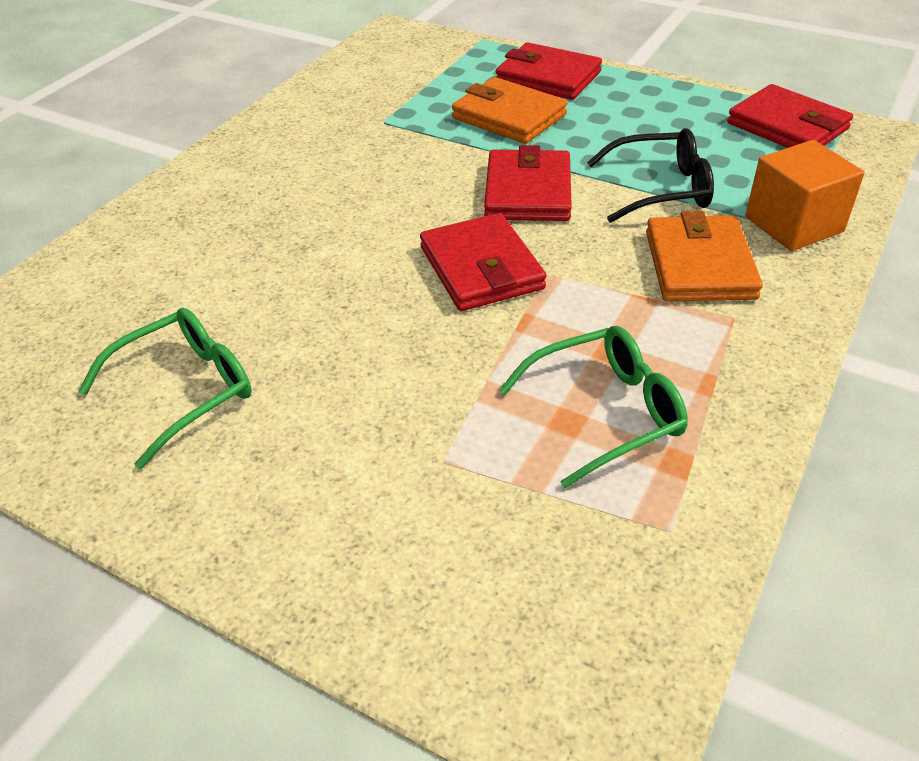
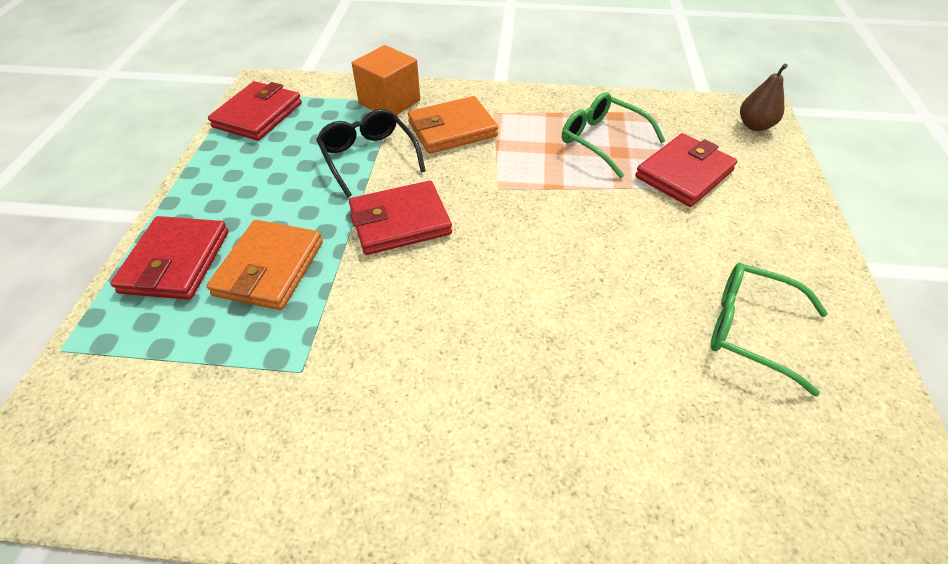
camera: 115 degrees left, 5 degrees up
(481, 268) = (512, 219): red wallet -> red wallet (684, 174)
(554, 681) = (754, 126): none -> brown pear

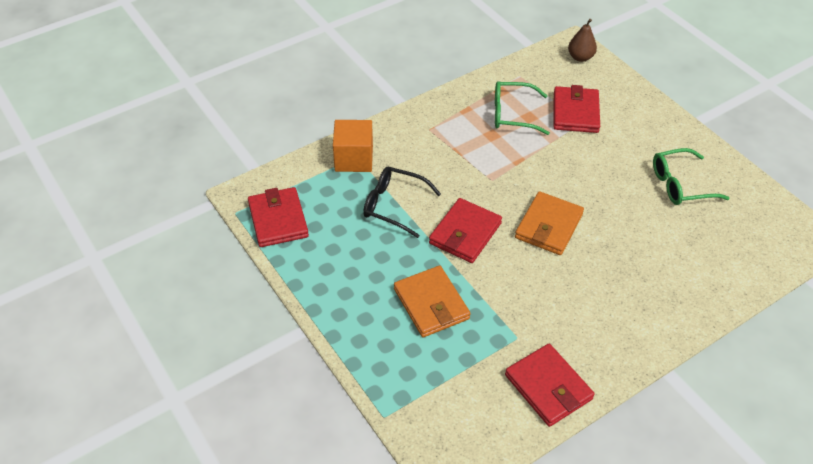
camera: 40 degrees left, 0 degrees up
(176, 261) = (374, 336): red wallet -> red wallet (548, 387)
(452, 129) = (419, 156): orange wallet -> orange wallet (548, 226)

